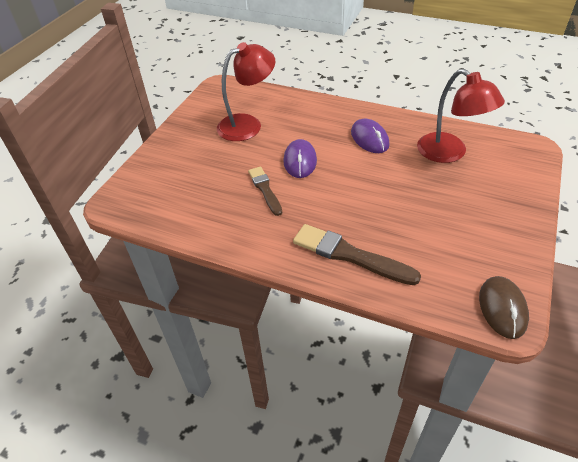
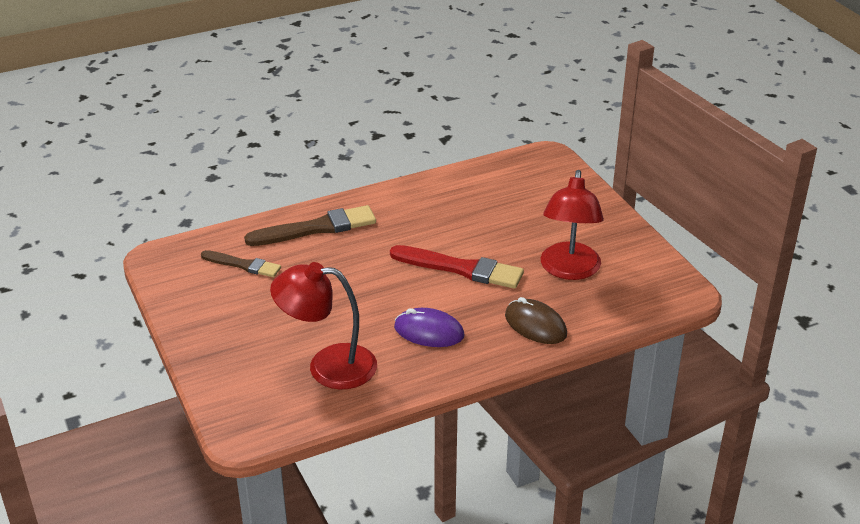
camera: 130 degrees right, 10 degrees down
(265, 189) = (450, 229): brown brush -> brown brush (243, 265)
(300, 161) = (460, 268): purple mouse -> red brush
(502, 308) = (168, 260): brown mouse -> brown mouse (535, 325)

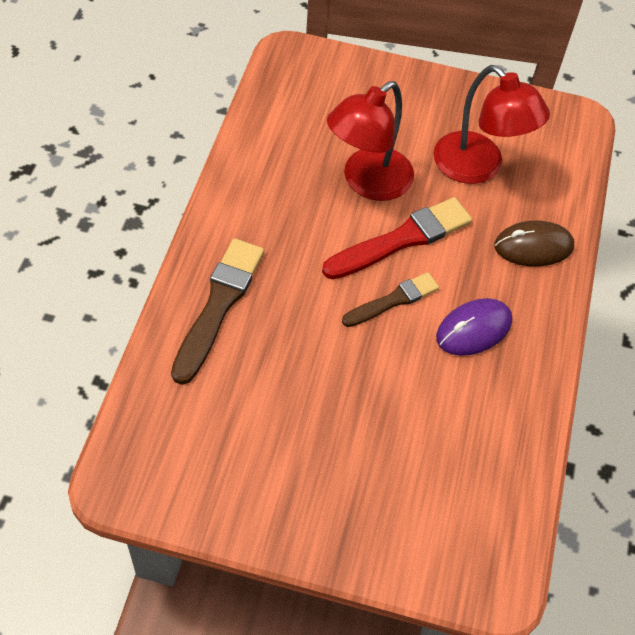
camera: 55 degrees left, 20 degrees up
(243, 265) = (217, 411): brown brush -> brown brush (393, 300)
(328, 366) = (455, 445): red lamp -> red lamp (367, 182)

